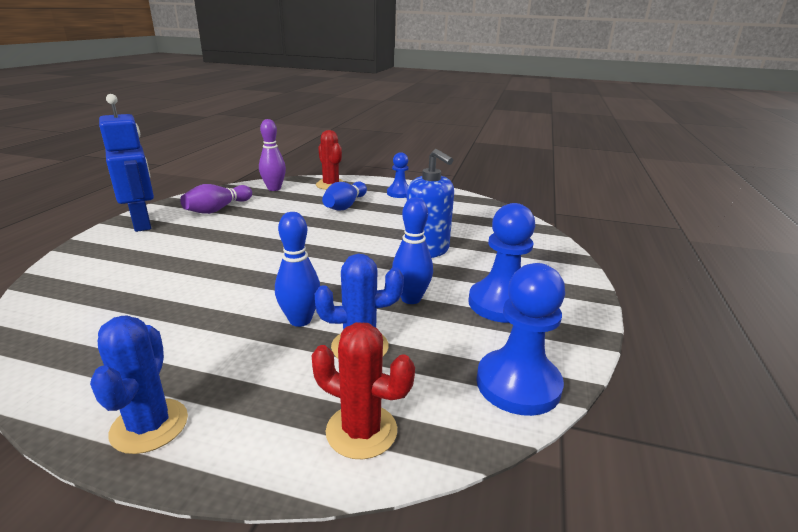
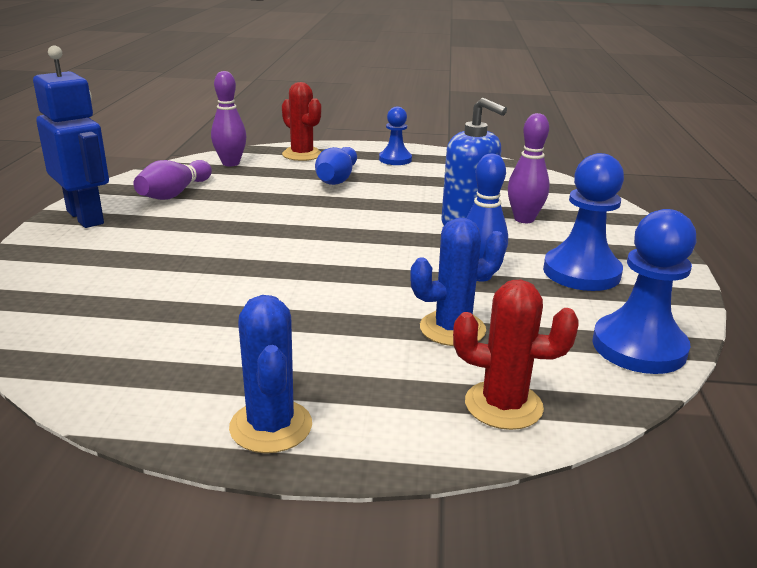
camera: 10 degrees left, 0 degrees up
(300, 320) = (367, 309): blue bowling pin -> none
(476, 251) = (524, 219): none -> purple bowling pin

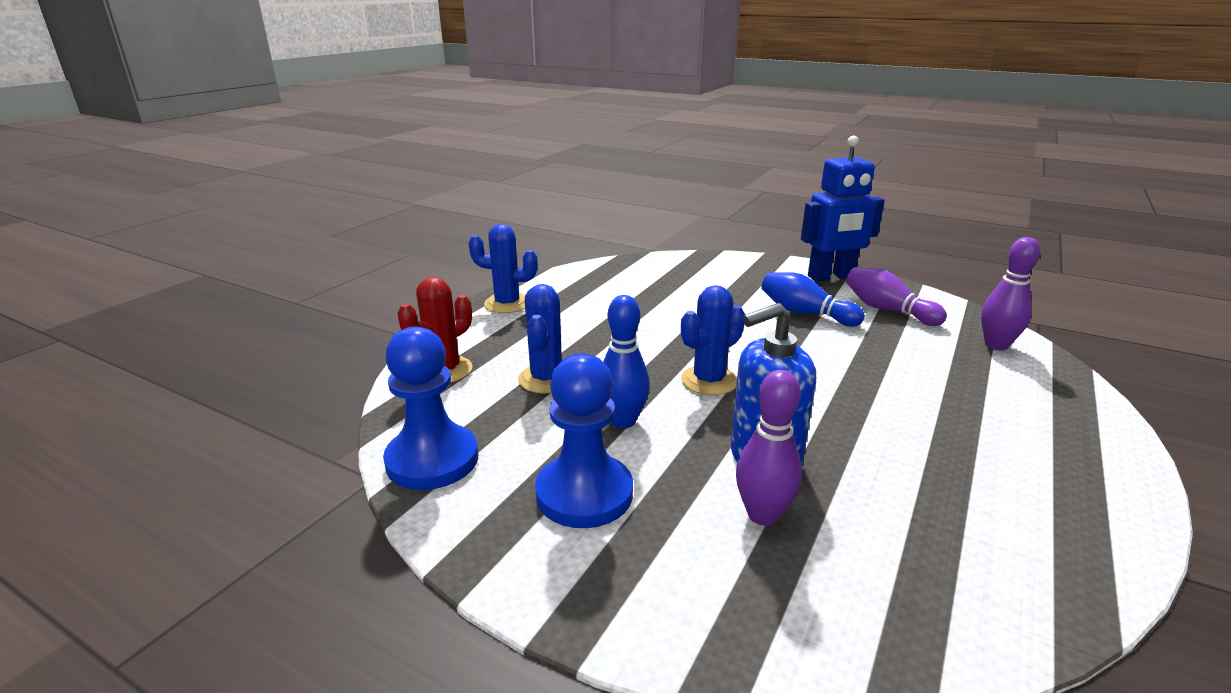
camera: 115 degrees right, 0 degrees up
(302, 154) = (1053, 396): red cactus -> none
(337, 179) = (943, 402): blue bowling pin -> blue bowling pin (805, 313)
(378, 251) = (709, 381): none -> blue cactus
(395, 159) = (1054, 473): blue pawn -> none

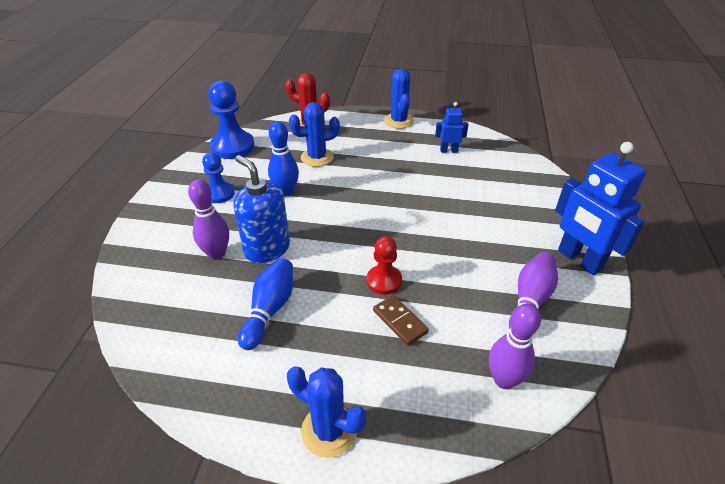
camera: 70 degrees right, 15 degrees up
(584, 494) = (219, 194): blue pawn -> blue pawn, size x0.61
(607, 290) = (449, 150): none -> blue robot
(709, 381) = (345, 215): blue cactus -> blue cactus (329, 430)
(805, 313) = (482, 249): blue bowling pin -> blue bowling pin (269, 309)
(850, 378) = (384, 281): none -> red pawn
(920, 381) = (400, 321): none -> brown domino

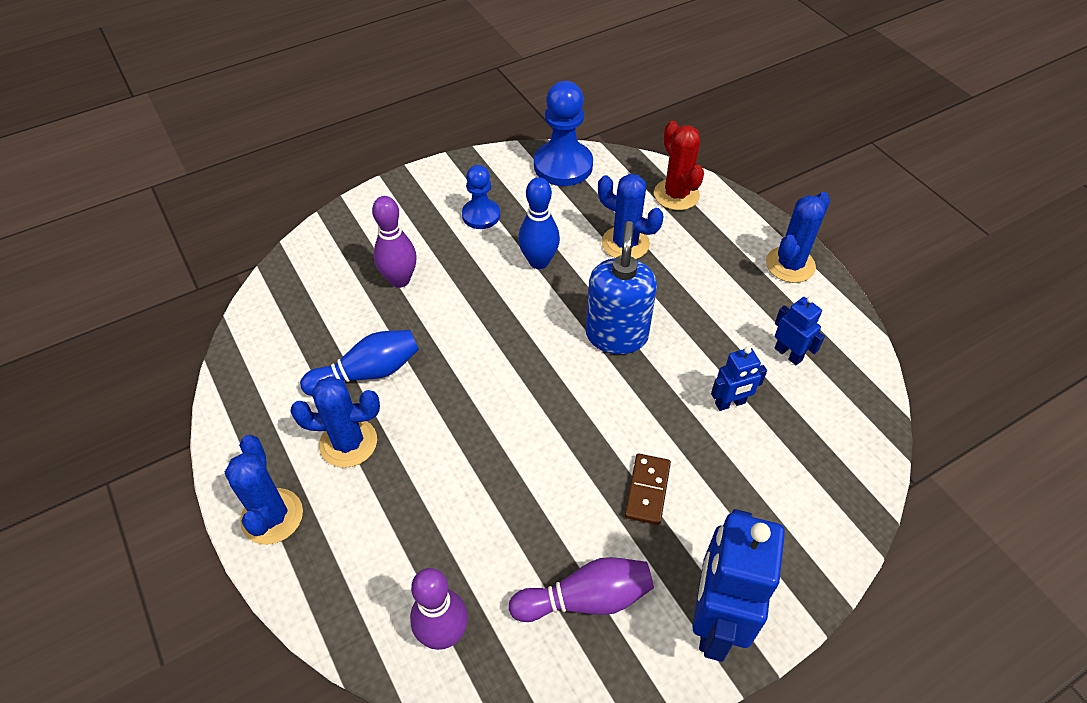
camera: 50 degrees right, 10 degrees up
(267, 249) = (442, 311): blue soap dispenser -> blue soap dispenser (616, 335)
(314, 351) = (348, 443): none -> blue cactus
(384, 281) = (488, 438): red pawn -> none
(400, 321) = (444, 489): brown domino -> brown domino (647, 490)
(457, 183) = (730, 403): none -> blue robot

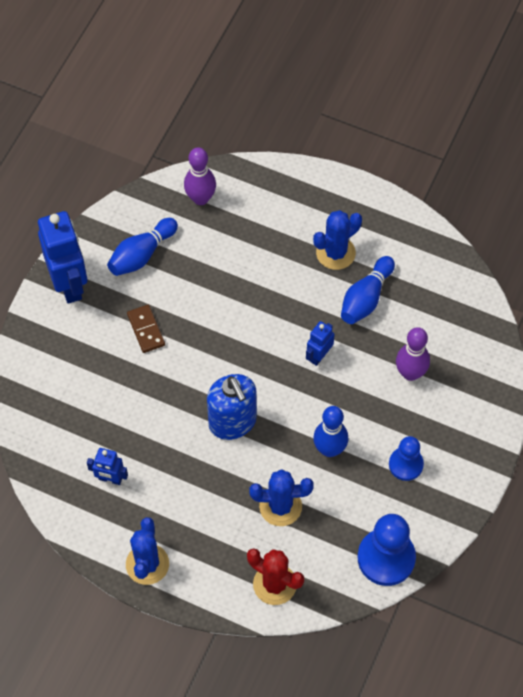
camera: 145 degrees right, 10 degrees up
(272, 516) = (336, 194): blue cactus -> none
(586, 599) = (142, 255): purple bowling pin -> blue bowling pin
(730, 403) = (129, 416): blue robot -> blue robot (319, 356)

